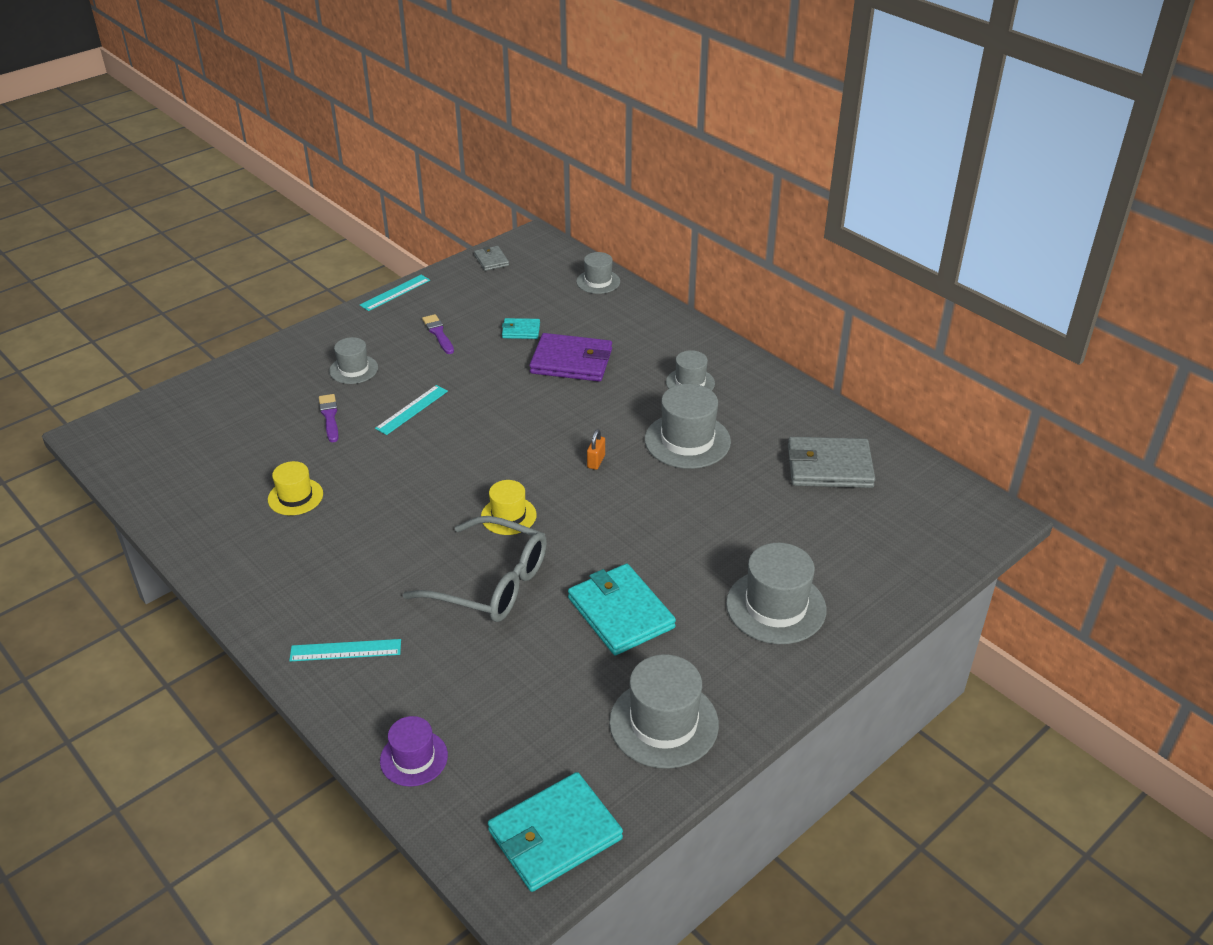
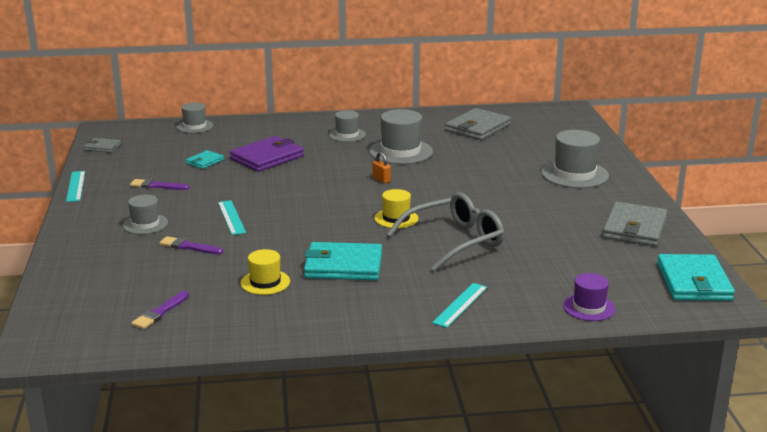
camera: 55 degrees left, 15 degrees down
(195, 465) = (160, 312): none -> purple brush
(620, 613) = (530, 213): turquoise wallet -> turquoise wallet (343, 266)
(664, 723) = (634, 228): grey hat -> grey wallet

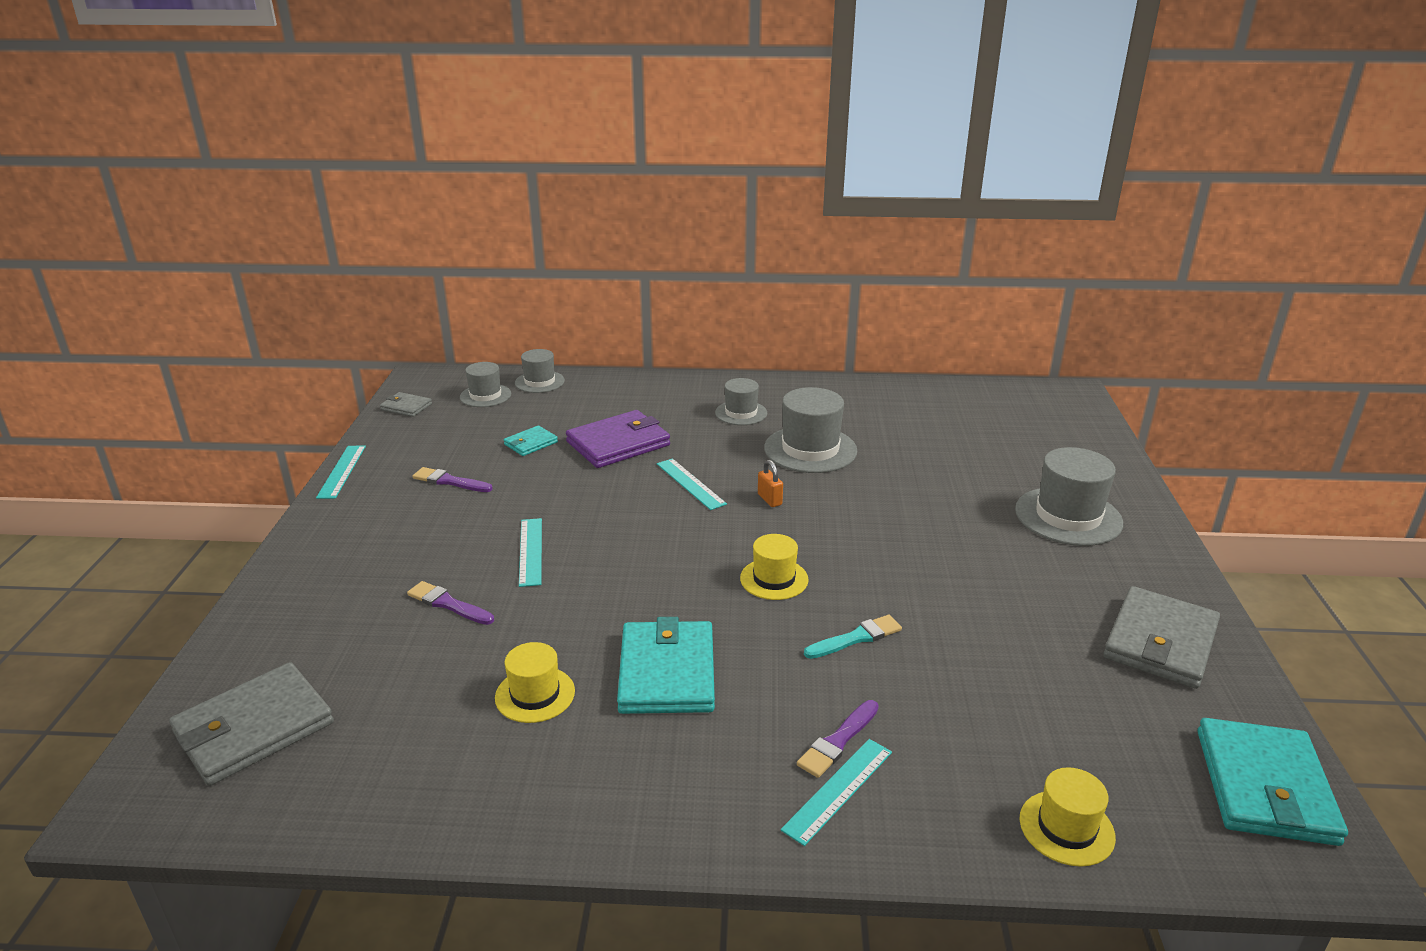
camera: 10 degrees right, 5 degrees up
(145, 224) = (405, 552): grey hat -> grey hat (485, 395)
(160, 312) = (350, 743): purple brush -> purple brush (838, 741)
(325, 175) = (690, 483): none -> turquoise ruler
(343, 266) = (667, 672): turquoise wallet -> turquoise wallet turned 75 degrees clockwise
(455, 241) = (856, 638): grey glasses -> turquoise brush
(478, 128) = (931, 415): grey wallet -> grey wallet (254, 728)
(589, 307) = (1066, 828): purple hat -> yellow hat

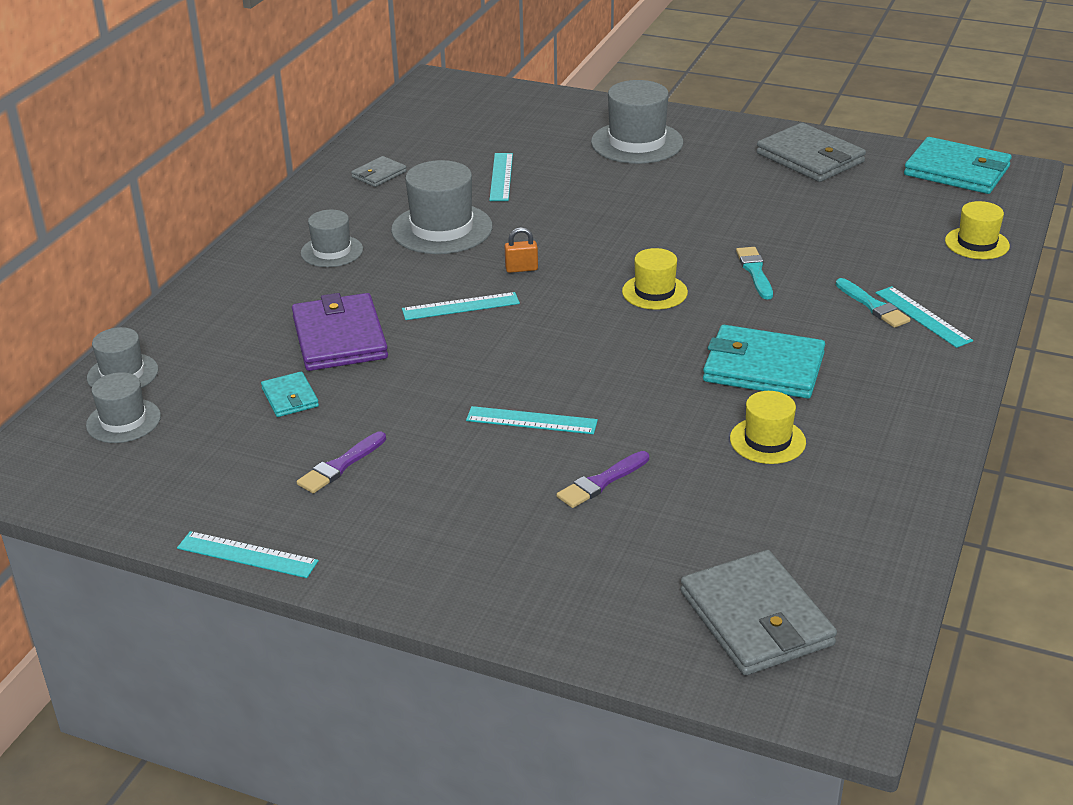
camera: 70 degrees left, 5 degrees up
(406, 407) = (96, 491): grey wallet -> grey wallet (379, 174)
(838, 741) = (873, 306): purple brush -> turquoise brush
(925, 458) = (501, 177): none -> turquoise ruler

